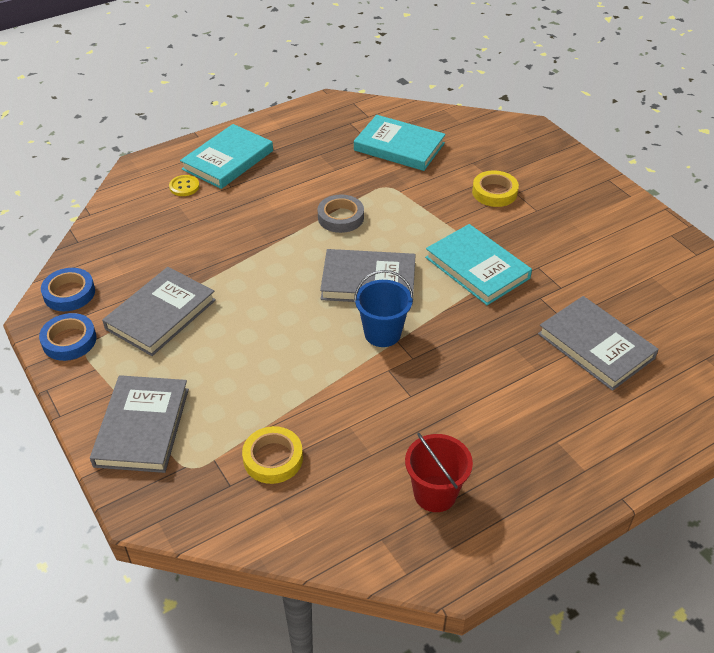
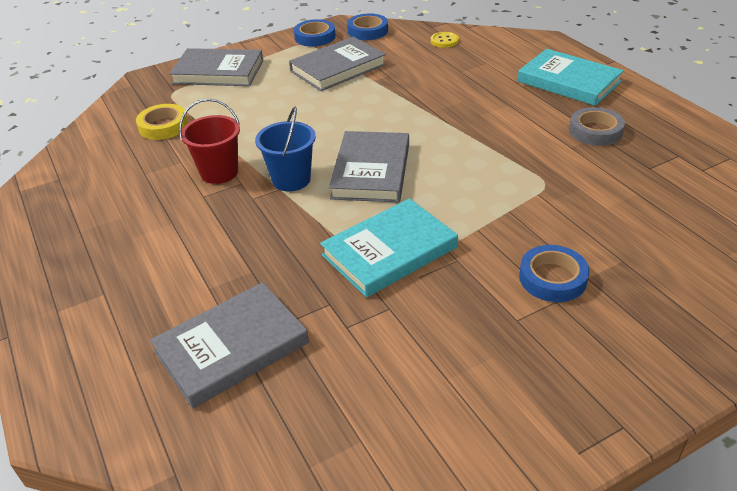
camera: 95 degrees right, 5 degrees down
(161, 314) = (338, 68): grey book -> grey book turned 75 degrees counterclockwise
(184, 187) = (517, 63): yellow button -> yellow button (444, 41)
(340, 217) = (479, 152): grey tape -> grey tape (595, 131)
(399, 147) = (638, 194): turquoise book -> none
(435, 494) = (85, 207): red bucket -> red bucket (219, 172)
(494, 192) = (552, 278): yellow tape -> blue tape

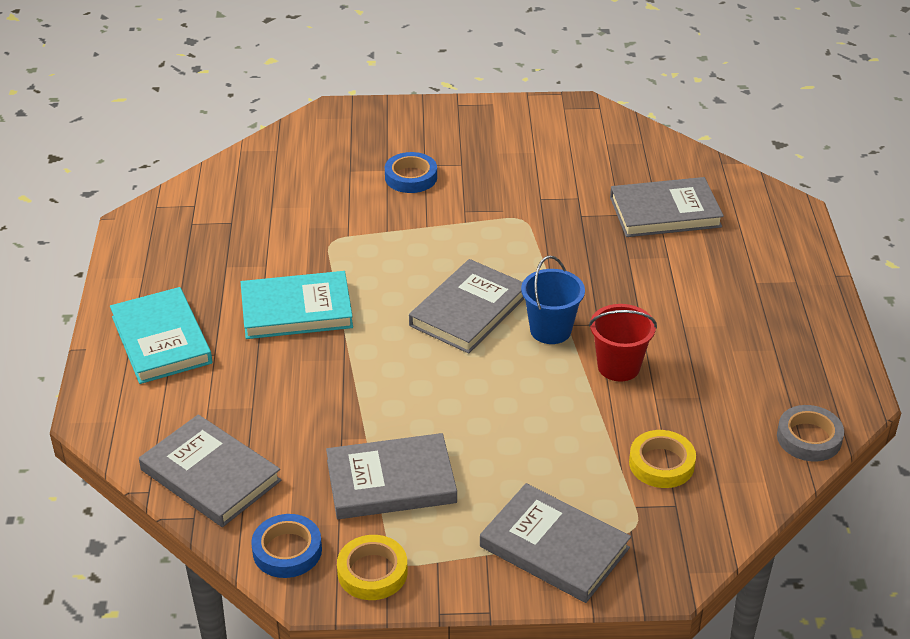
camera: 155 degrees left, 0 degrees up
(315, 37) = (372, 572): blue tape -> yellow tape
(389, 251) = (510, 234): turquoise book -> turquoise book (296, 310)
(444, 41) = (210, 475): yellow button -> grey book
(595, 131) = (223, 271): grey tape -> grey tape (809, 438)

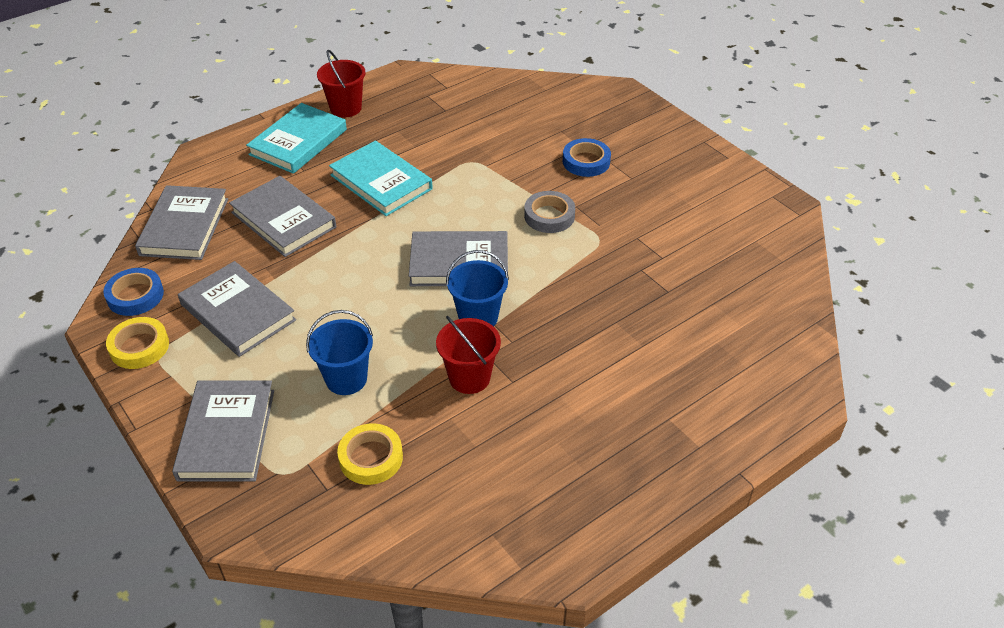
camera: 55 degrees right, 5 degrees up
(143, 284) = (345, 108): none -> red bucket
(552, 442) = (346, 379): none -> blue bucket
(665, 212) = (702, 317): grey book -> grey book (283, 220)
(809, 438) = (484, 548): grey tape -> grey tape (549, 216)

